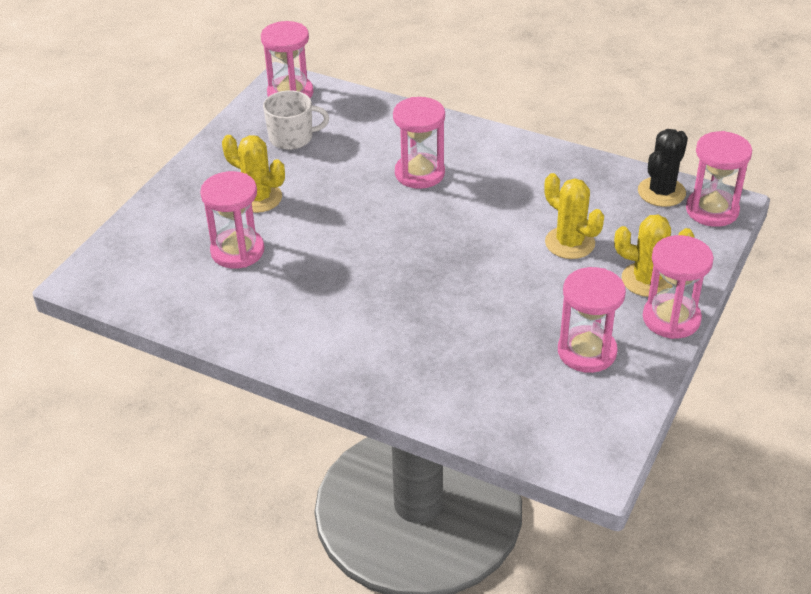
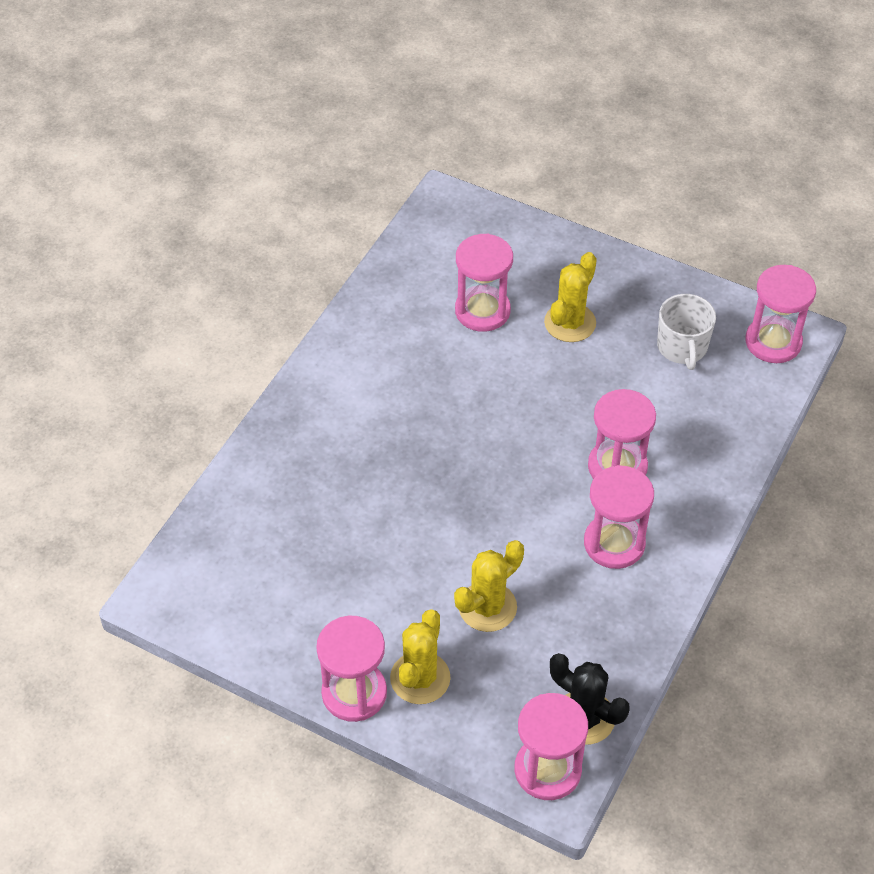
camera: 90 degrees right, 10 degrees up
(587, 352) = (310, 605): pink hourglass -> pink hourglass (614, 543)

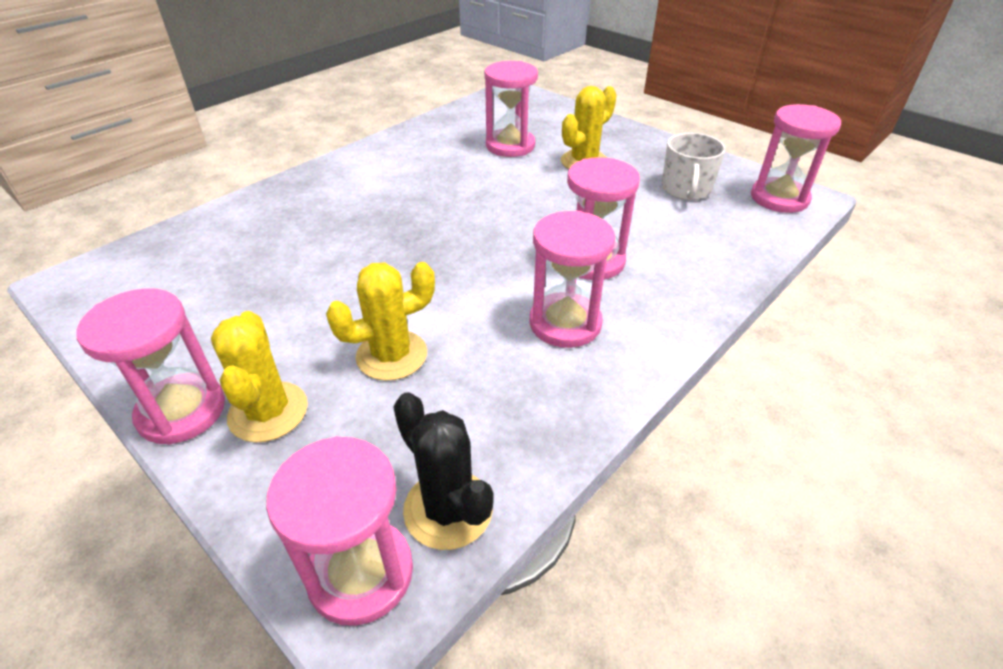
camera: 15 degrees right, 10 degrees down
(420, 678) = (268, 412): yellow cactus -> yellow cactus turned 45 degrees counterclockwise

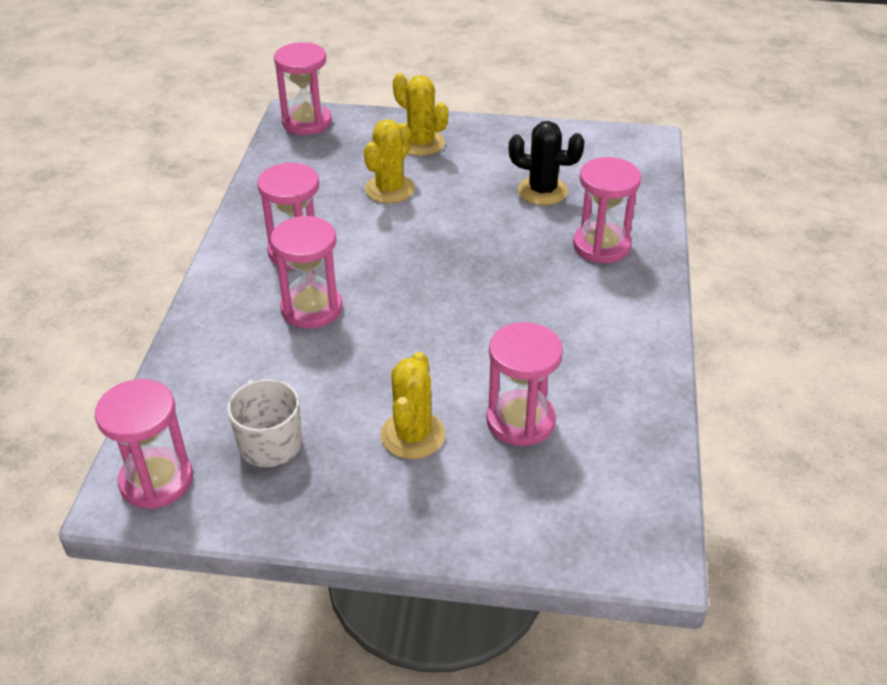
camera: 145 degrees right, 0 degrees up
(182, 411) = (464, 127): pink hourglass -> pink hourglass (601, 245)
(448, 509) = (289, 150): black cactus -> black cactus (542, 191)

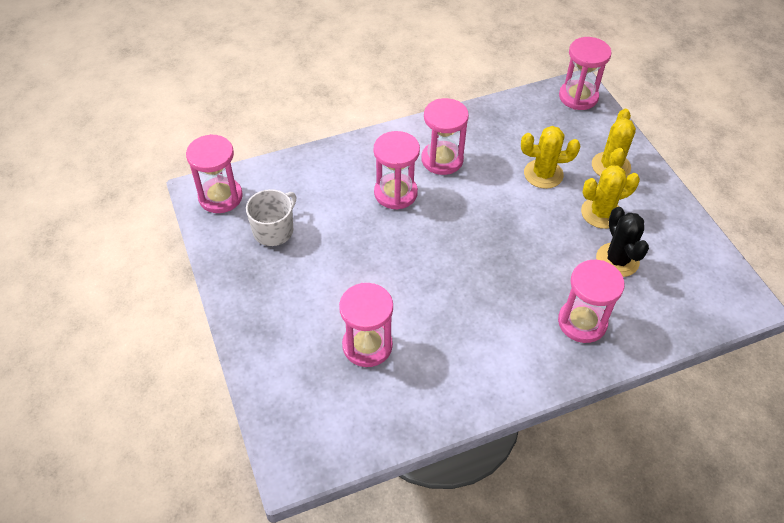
camera: 60 degrees right, 10 degrees up
(412, 435) = (320, 294): yellow cactus -> yellow cactus (601, 213)

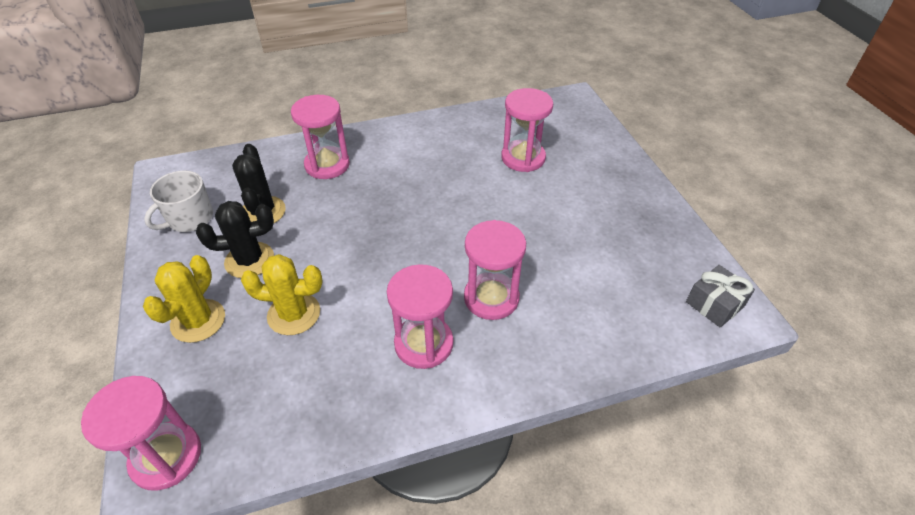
camera: 175 degrees left, 5 degrees down
(220, 197) = (714, 304): pink hourglass -> grey gift
(274, 230) = (634, 260): white mug -> white mug (190, 218)
(601, 213) = (249, 260): yellow cactus -> black cactus

